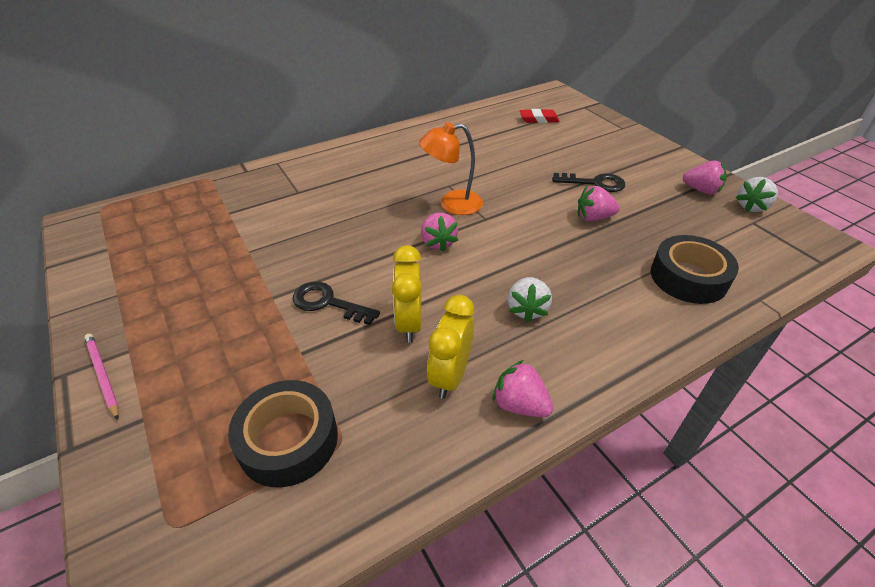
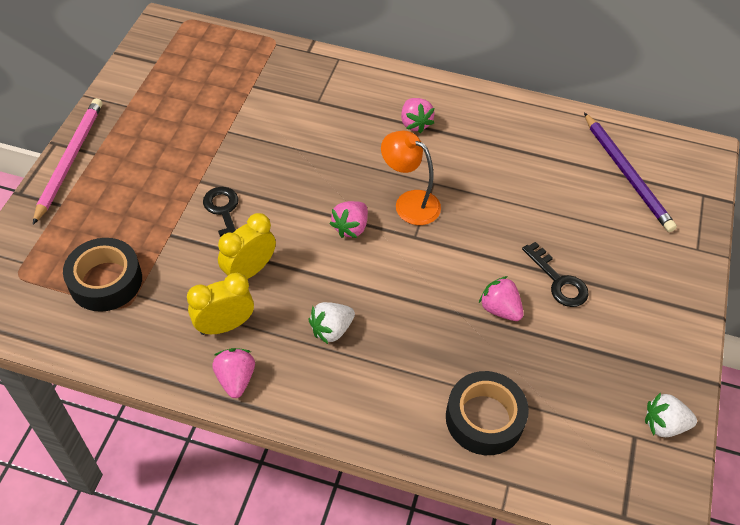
camera: 45 degrees right, 10 degrees up
(102, 375) = (70, 160): pink pencil -> pink pencil, size x1.79
(539, 119) = (627, 174): red eraser -> purple pencil
(701, 190) = (646, 370): pink strawberry -> pink strawberry (415, 123)

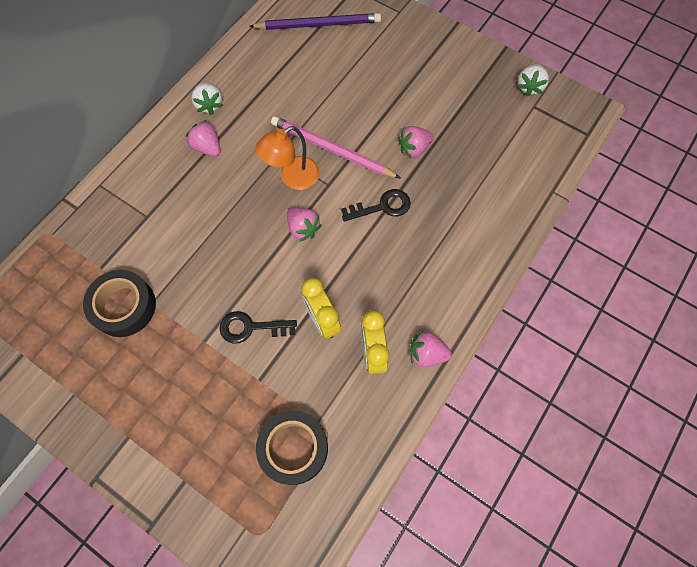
camera: 70 degrees left, 15 degrees up
(70, 160) = (126, 464): pink pencil -> pink pencil (332, 149)
(331, 329) = (399, 270): white strawberry -> white strawberry (209, 105)
(415, 123) = (207, 147): pink strawberry -> pink strawberry turned 135 degrees counterclockwise
(484, 418) = (501, 189): black tape -> black tape (124, 306)
(558, 281) = (400, 103): black key -> black key (382, 206)

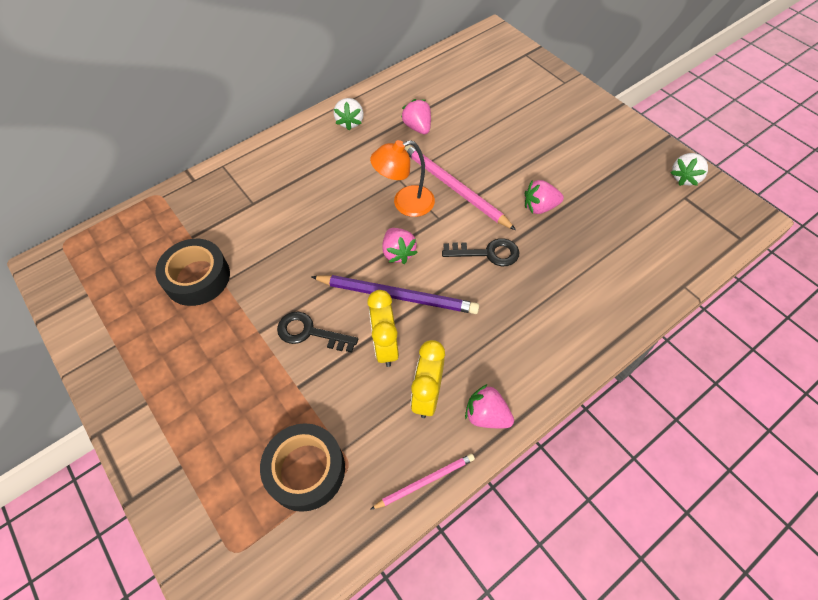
camera: 20 degrees right, 10 degrees down
(207, 147) = (334, 157): pink strawberry -> pink strawberry (418, 127)
(318, 25) = (480, 77): purple pencil -> purple pencil (397, 296)
(395, 424) = (425, 481): none -> pink pencil

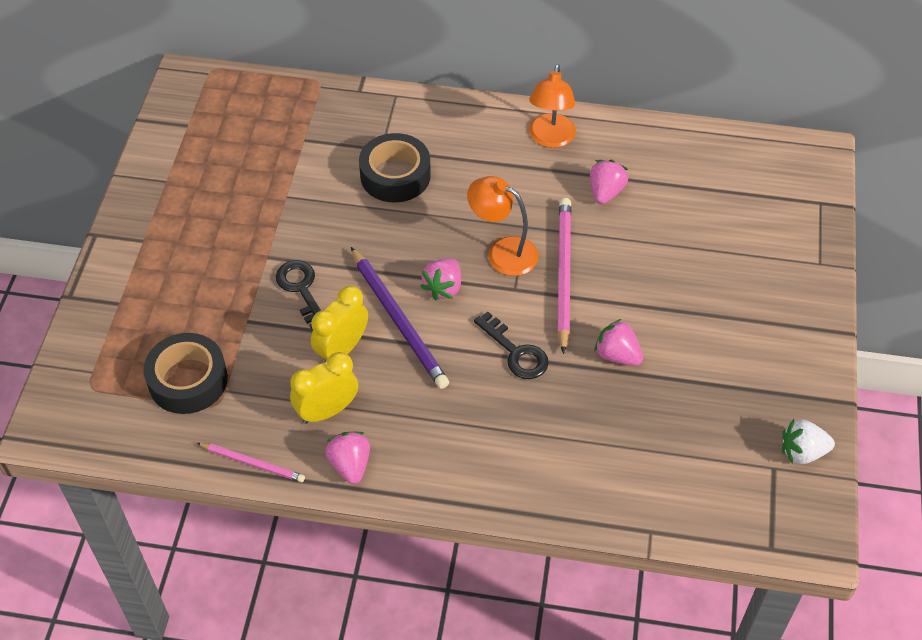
camera: 45 degrees right, 5 degrees down
(197, 277) = (272, 177): black tape -> black tape (395, 175)
(350, 122) = (550, 139): white strawberry -> orange lamp

